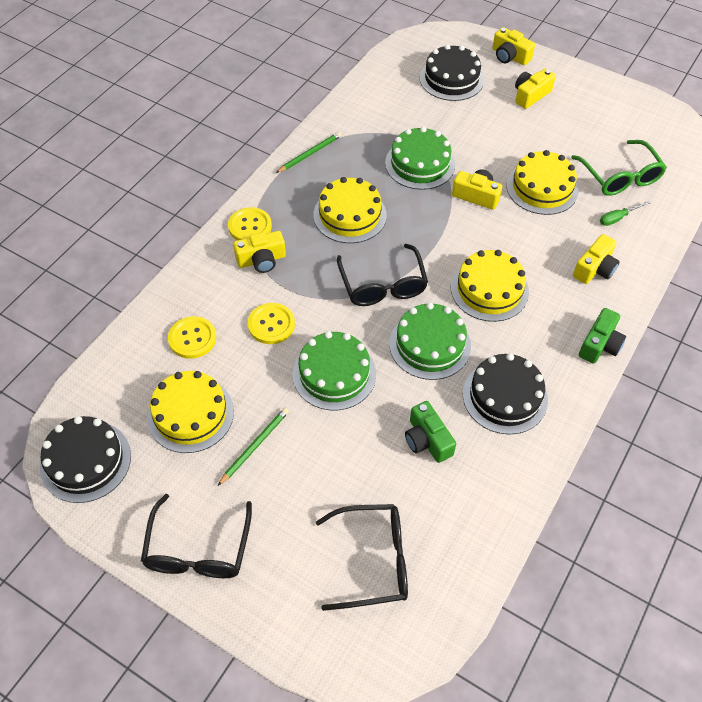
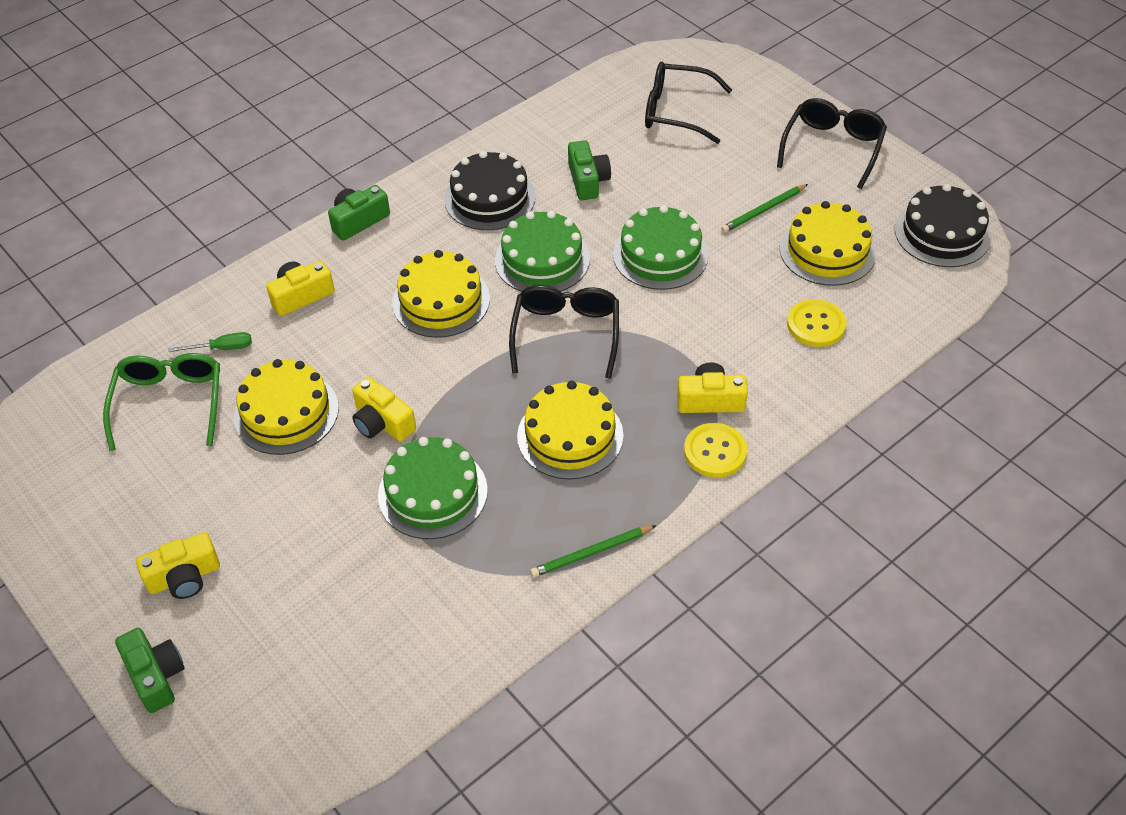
camera: 160 degrees left, 5 degrees down
(271, 324) = (717, 319): yellow button -> none
(451, 79) = (289, 649): black cake -> none
(509, 56) = (156, 676): yellow camera -> green camera

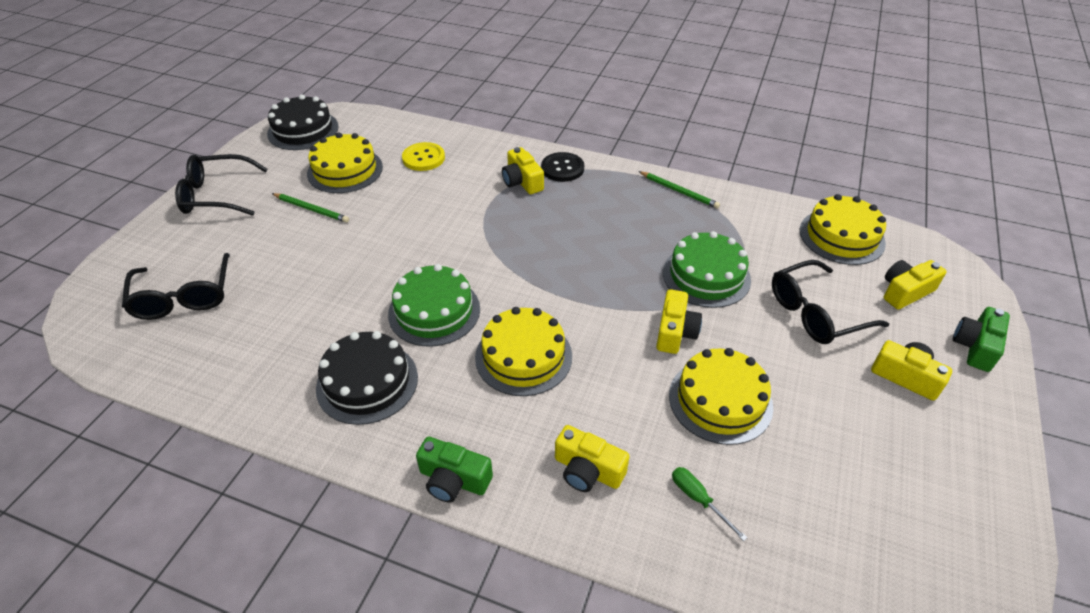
camera: 120 degrees left, 5 degrees down
(170, 403) = (791, 501): green glasses -> none
(266, 674) = (905, 292): none -> yellow camera
(566, 334) = (510, 266): black glasses -> black glasses (816, 313)
(570, 436) = (601, 230): yellow cake -> yellow cake (841, 236)
(588, 180) = (312, 321): green camera -> none
(660, 255) = (391, 246): green cake -> none
(715, 452) = (562, 168): yellow button -> black button

